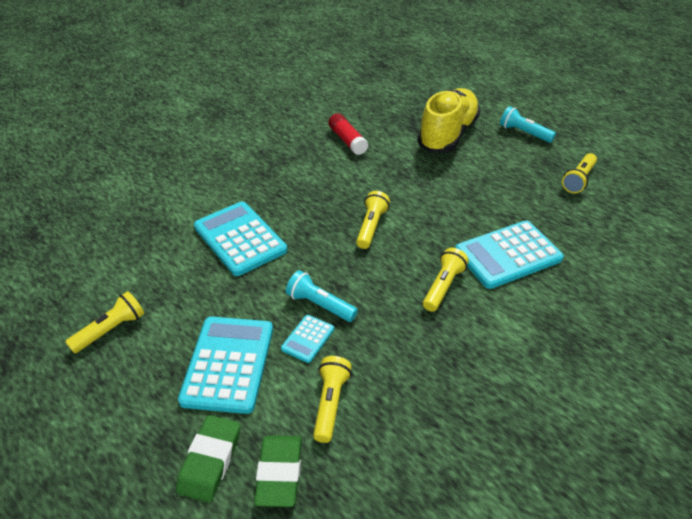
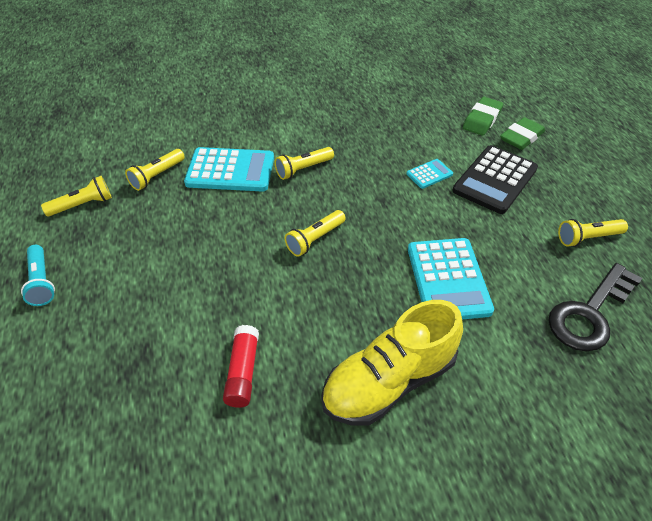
camera: 150 degrees left, 5 degrees up
(111, 257) = (589, 313): none -> black key
(228, 364) = (495, 180): turquoise calculator -> black calculator
(320, 305) = (406, 192): turquoise flashlight -> none
(330, 403) = (435, 136): yellow flashlight -> yellow flashlight (157, 176)
(447, 134) = (120, 321): yellow shoe -> yellow shoe (389, 381)

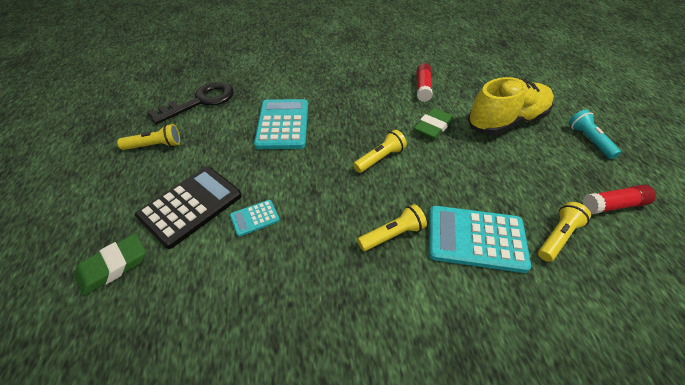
camera: 175 degrees left, 0 degrees up
(82, 205) = (613, 205): yellow flashlight -> red glue stick
(389, 381) = (339, 80): yellow shoe -> yellow shoe (506, 121)
(482, 119) = (139, 306): green eraser -> green eraser (433, 127)

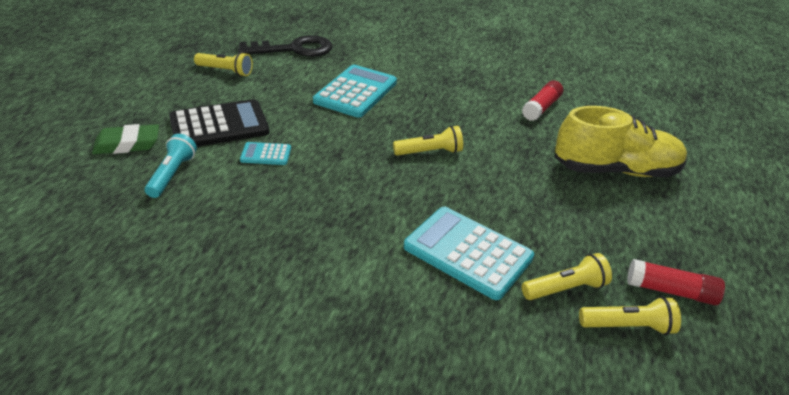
camera: 25 degrees right, 10 degrees down
(392, 235) = (382, 215): yellow flashlight -> yellow flashlight (627, 326)
(433, 127) = (517, 145): green eraser -> none
(589, 140) = (709, 224): turquoise flashlight -> turquoise flashlight (172, 174)

